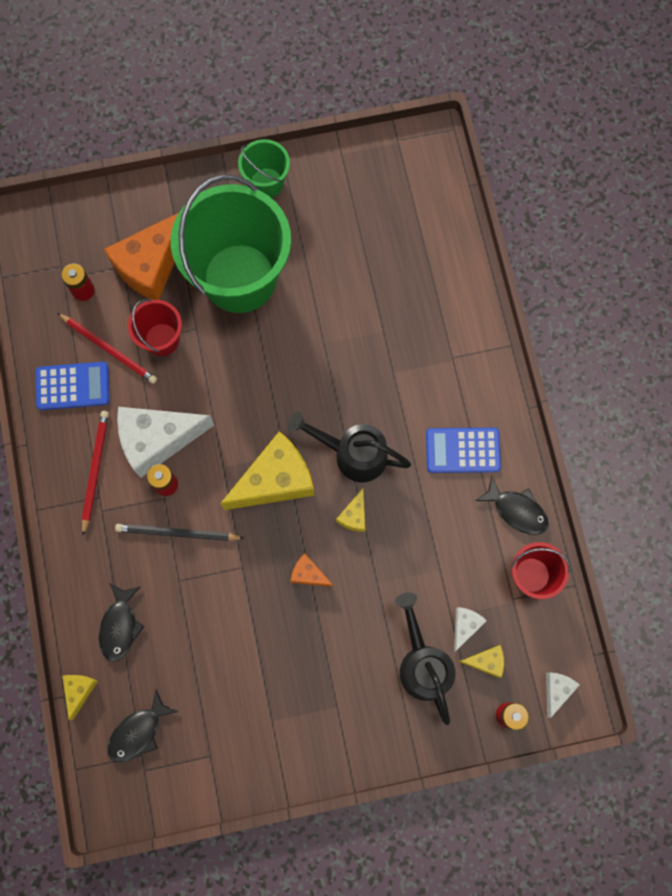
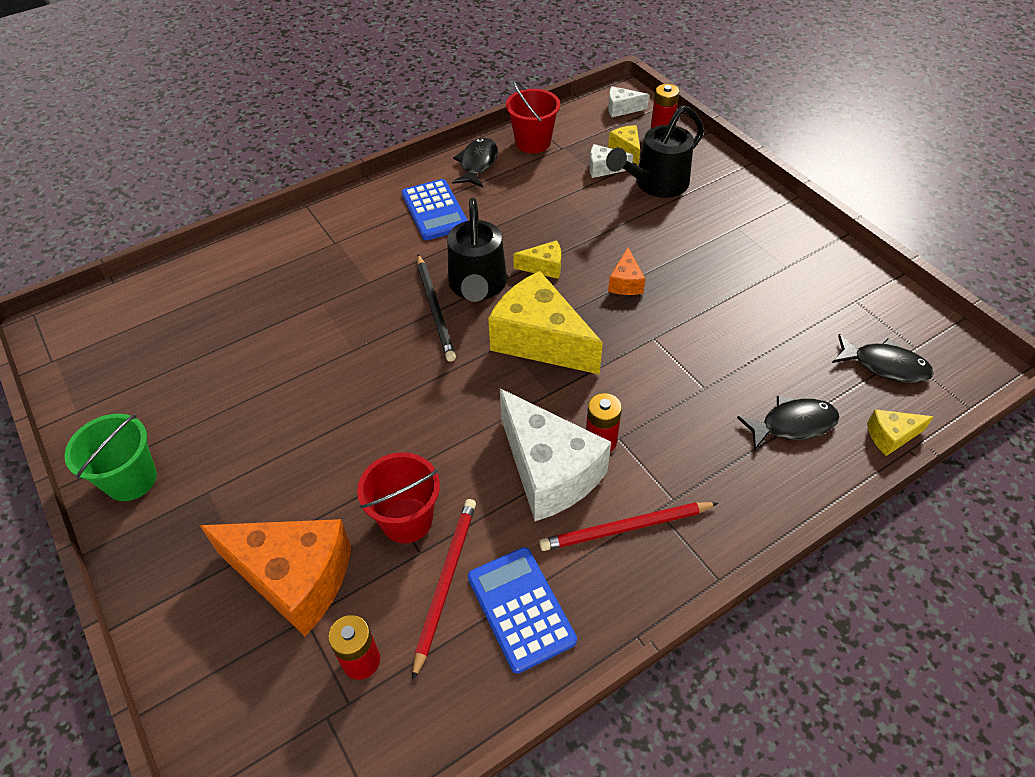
camera: 110 degrees left, 25 degrees down
(177, 533) = (652, 409): black pencil -> black pencil (435, 309)
(239, 278) = (287, 461): green bucket -> none

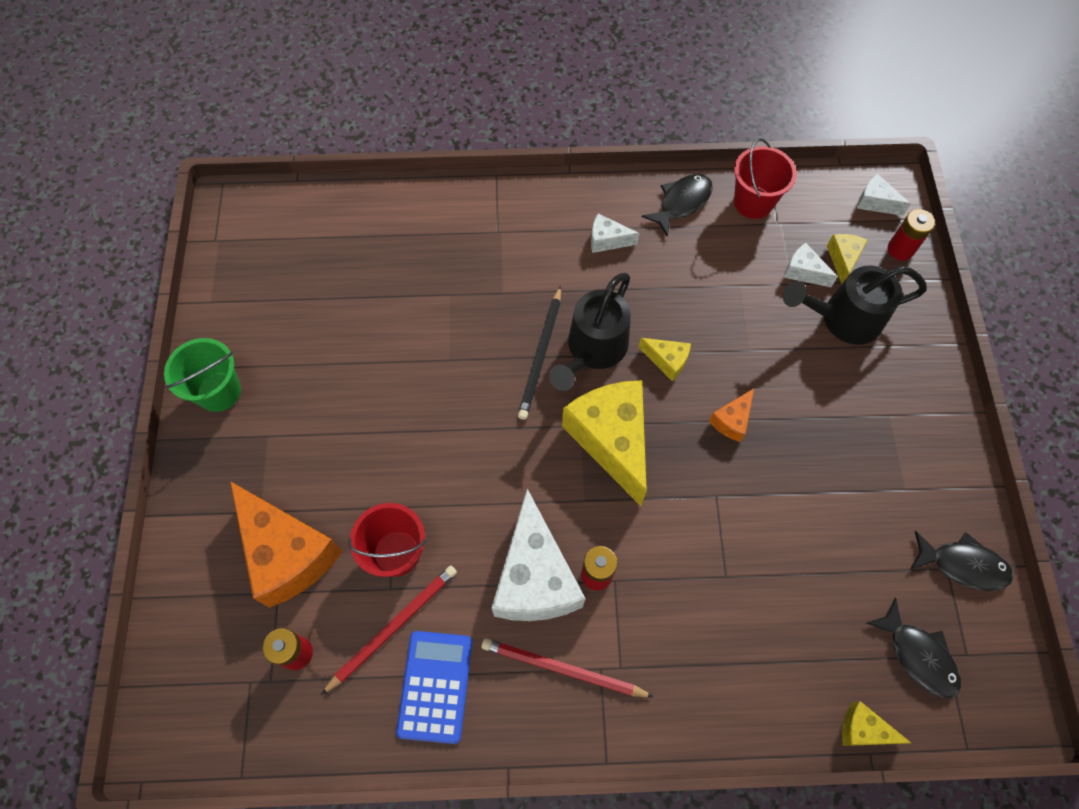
camera: 30 degrees right, 15 degrees up
(435, 210) = (607, 240): blue calculator -> white cheese
(793, 424) = (779, 662): black fish -> black fish (962, 565)

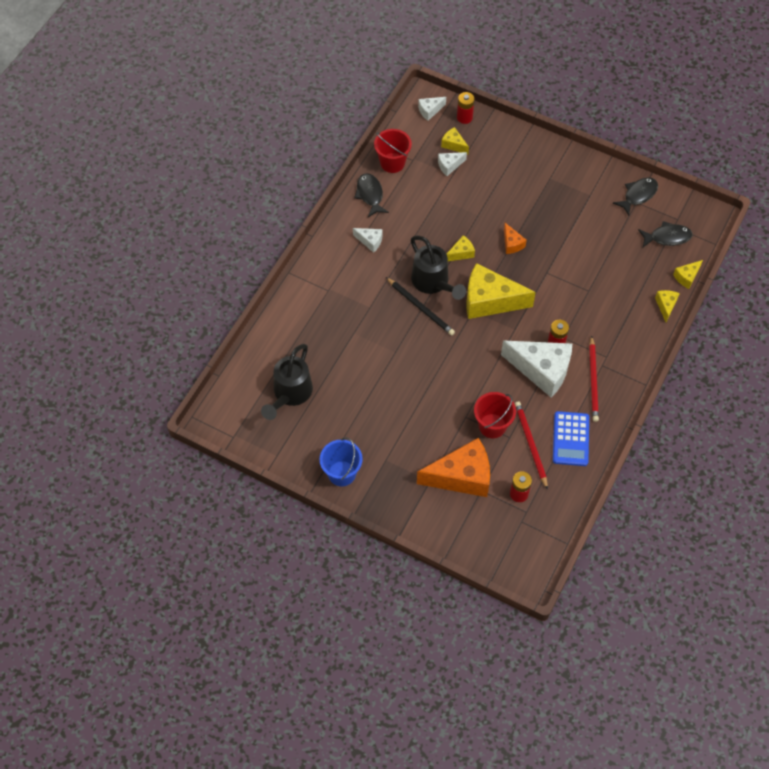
camera: 60 degrees left, 5 degrees down
(219, 391) = (342, 473): green bucket -> blue bucket
(435, 686) = (571, 439): blue calculator -> blue calculator turned 120 degrees counterclockwise
(562, 669) = (593, 381): red pencil -> red pencil turned 45 degrees counterclockwise
(607, 240) = (370, 241): white cheese -> white cheese turned 105 degrees counterclockwise
(781, 721) = (666, 306): none -> yellow cheese
(843, 319) = (487, 165): black watering can -> black watering can (290, 394)

